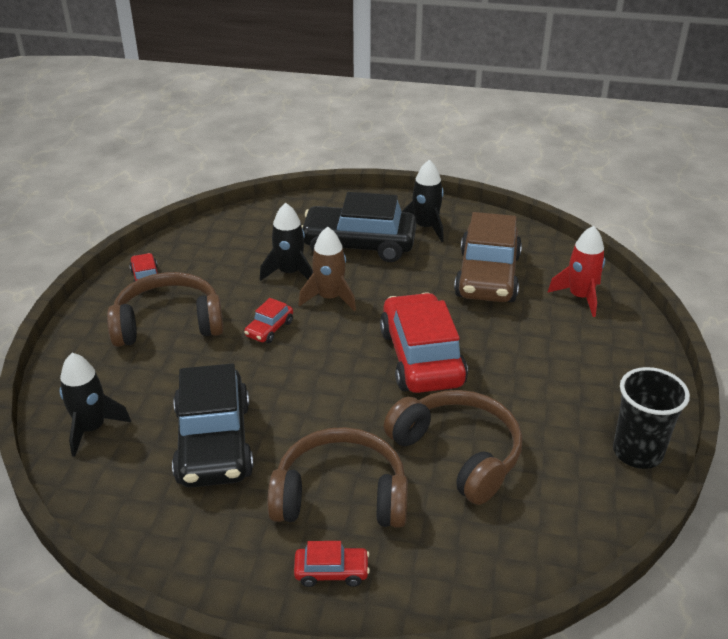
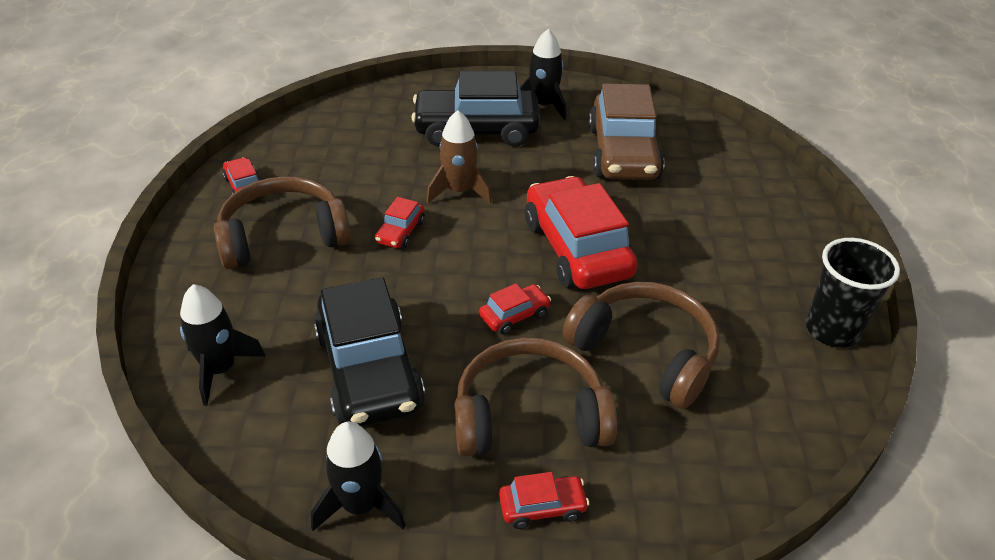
camera: 10 degrees left, 5 degrees up
(290, 273) = (408, 167): black rocket -> black rocket (360, 505)
(350, 410) = (514, 315): none -> red car
(580, 297) = (725, 167): red rocket -> none

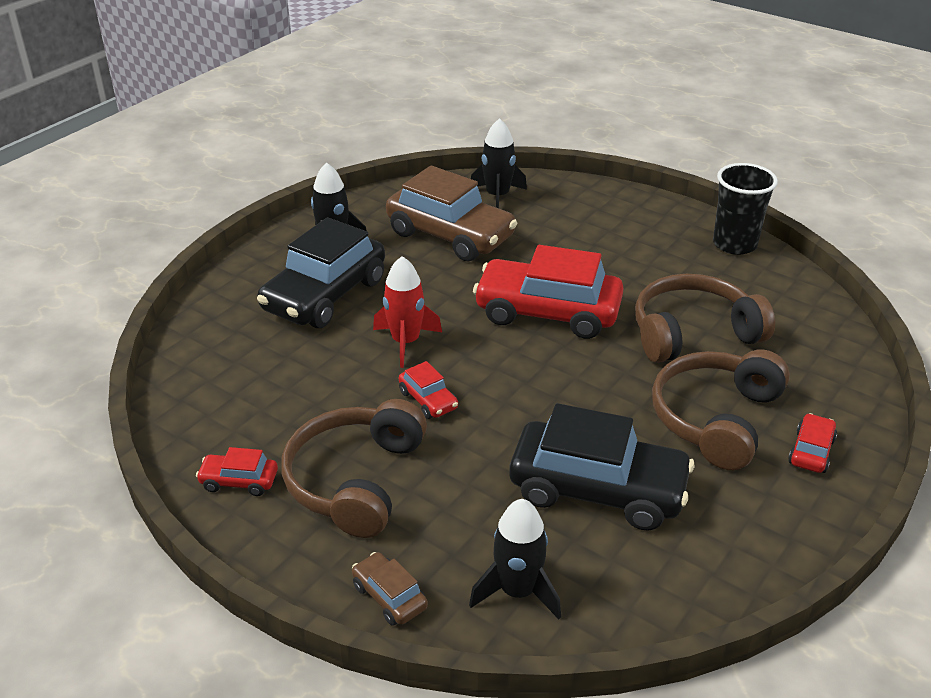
camera: 55 degrees left, 5 degrees down
(176, 304) = (389, 596): none -> brown car
(360, 505) = (750, 552): black rocket -> black rocket (497, 196)
(459, 191) = (405, 342): brown rocket -> red rocket
(514, 315) = (599, 379): red car -> none

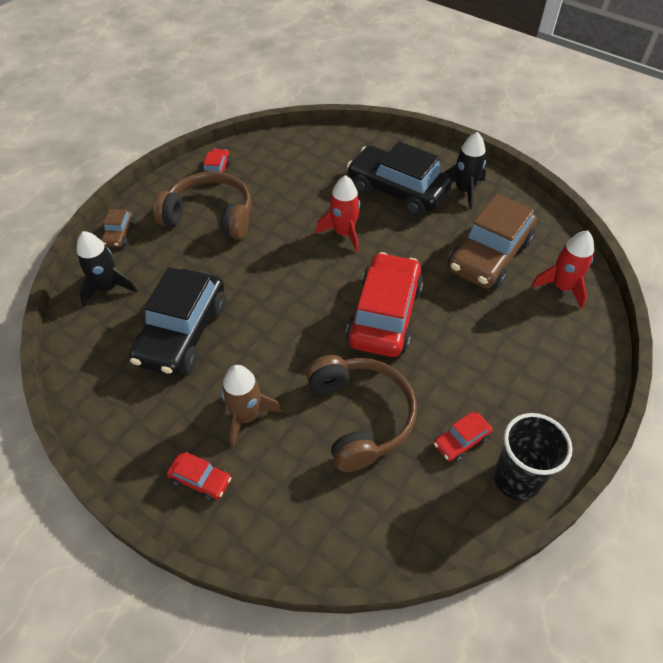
camera: 90 degrees right, 15 degrees up
(389, 596) = (119, 234): brown car -> brown car turned 135 degrees clockwise
(428, 400) = (280, 246): red car -> red car (461, 441)
(497, 196) = (562, 287): black rocket -> red rocket
(716, 419) = (246, 416): brown headphones -> brown rocket

